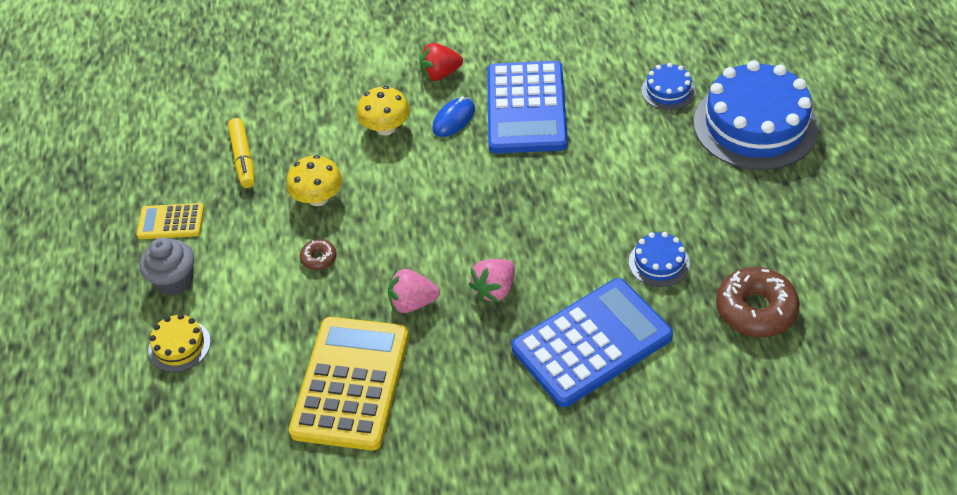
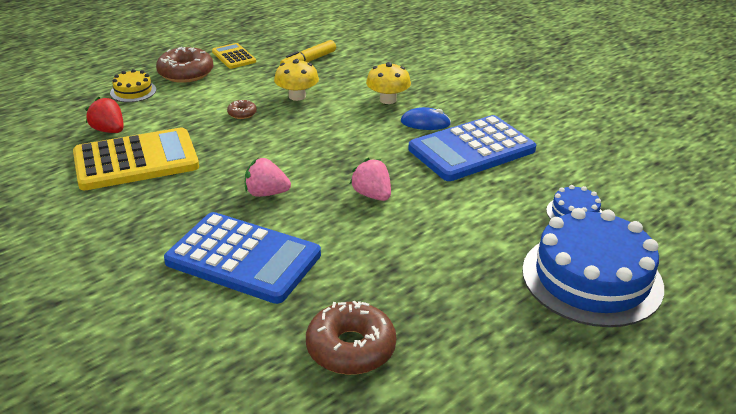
camera: 55 degrees right, 15 degrees down
(174, 281) = (186, 73): grey cupcake -> brown donut
(412, 303) = (227, 162): pink strawberry -> pink strawberry (372, 195)
(440, 74) = (465, 103): red strawberry -> red strawberry (109, 130)
(659, 262) = (362, 269): blue cake -> none

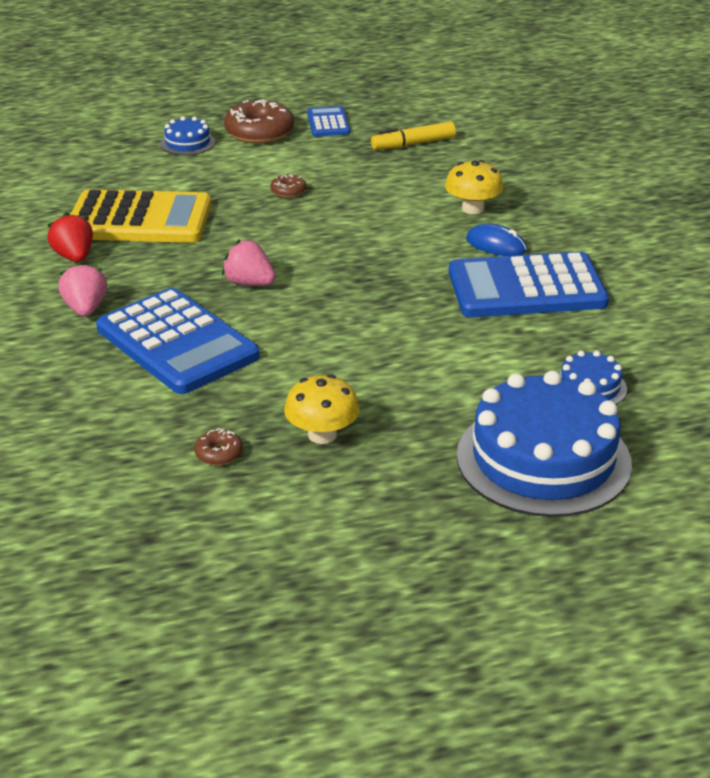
camera: 25 degrees right, 0 degrees up
(109, 130) = (133, 181): red strawberry -> red strawberry (74, 257)
(133, 91) = (187, 143): yellow cake -> blue cake
(234, 57) = (328, 123): yellow calculator -> blue calculator
(297, 96) = (366, 183): yellow mushroom -> yellow mushroom (322, 435)
(351, 348) = (219, 454): brown donut -> brown donut, size x0.48
(372, 195) = (364, 312): pink strawberry -> pink strawberry (85, 309)

